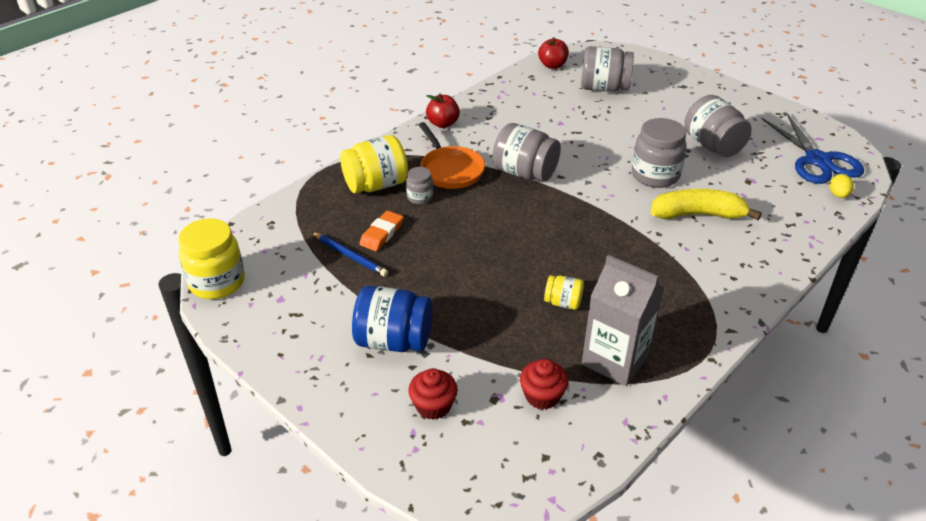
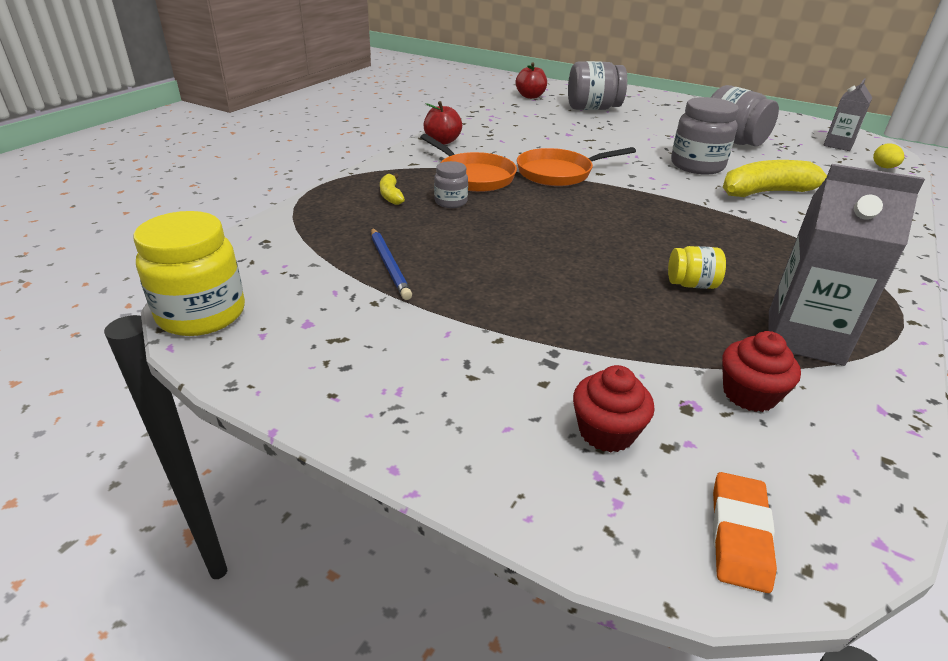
camera: 15 degrees left, 5 degrees down
(350, 256) = (389, 265): blue pencil -> blue pencil turned 45 degrees clockwise
(376, 185) = (391, 195): yellow jar -> yellow banana
(382, 234) = (421, 239): orange eraser -> orange eraser (739, 535)
(393, 340) = (498, 354): blue jar -> none
(525, 173) = (559, 173): grey jar -> orange pan
(817, 160) = (838, 145): blue scissors -> grey carton

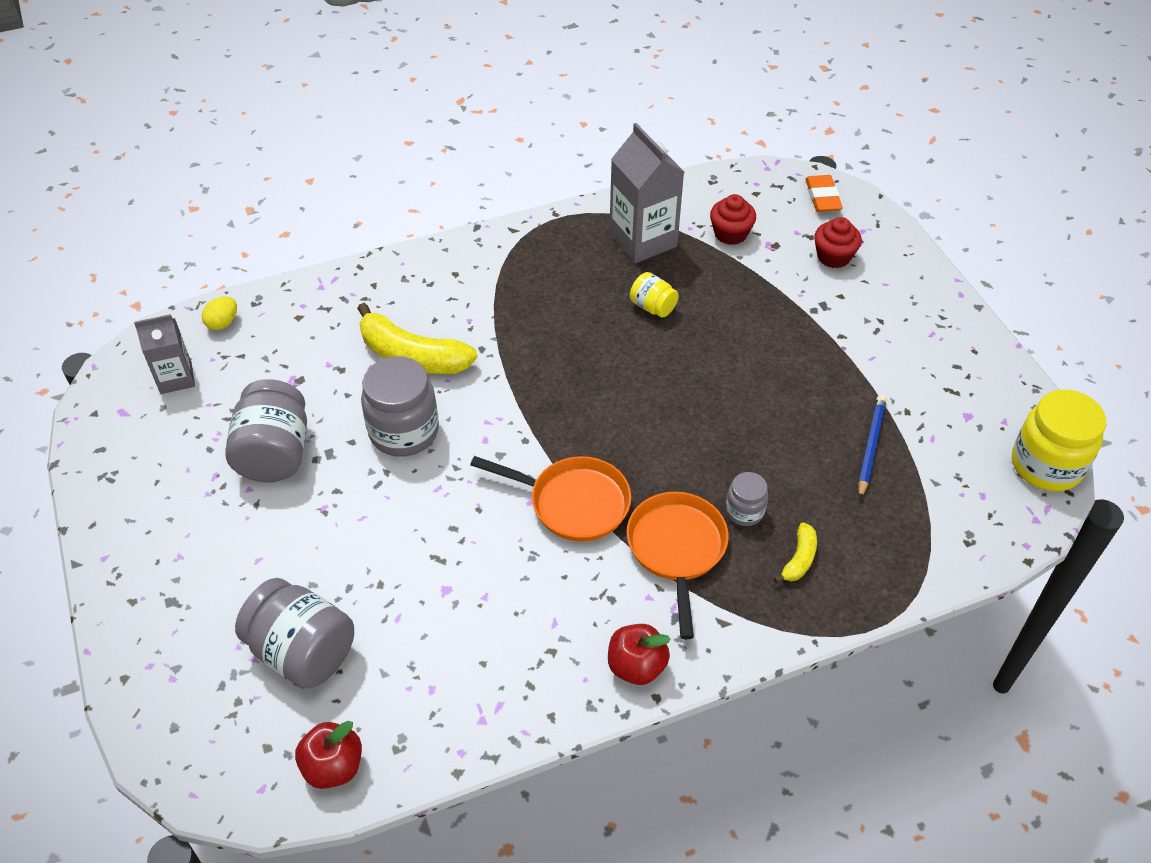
camera: 140 degrees left, 15 degrees up
(739, 535) = (822, 197): orange eraser -> orange eraser turned 60 degrees counterclockwise

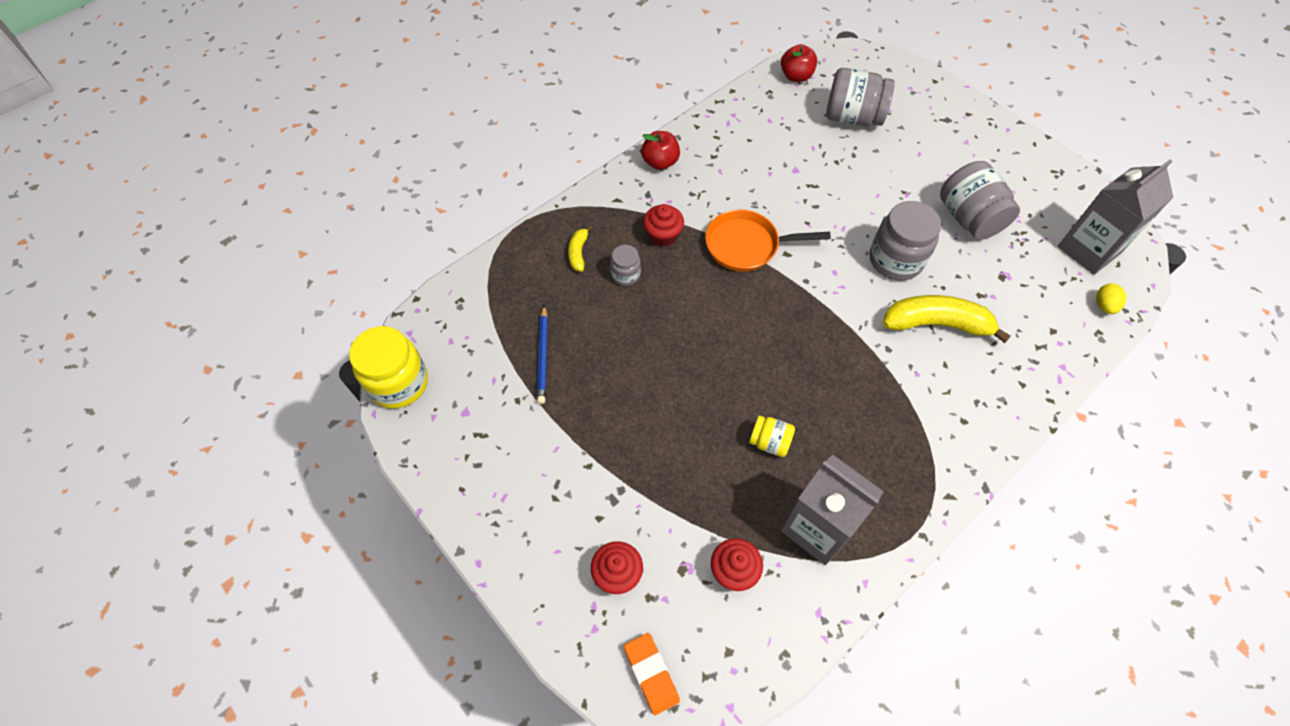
camera: 160 degrees right, 10 degrees up
(176, 378) = (1088, 250): grey carton -> grey carton, size x1.62
(677, 549) = (663, 235): orange pan -> red cupcake

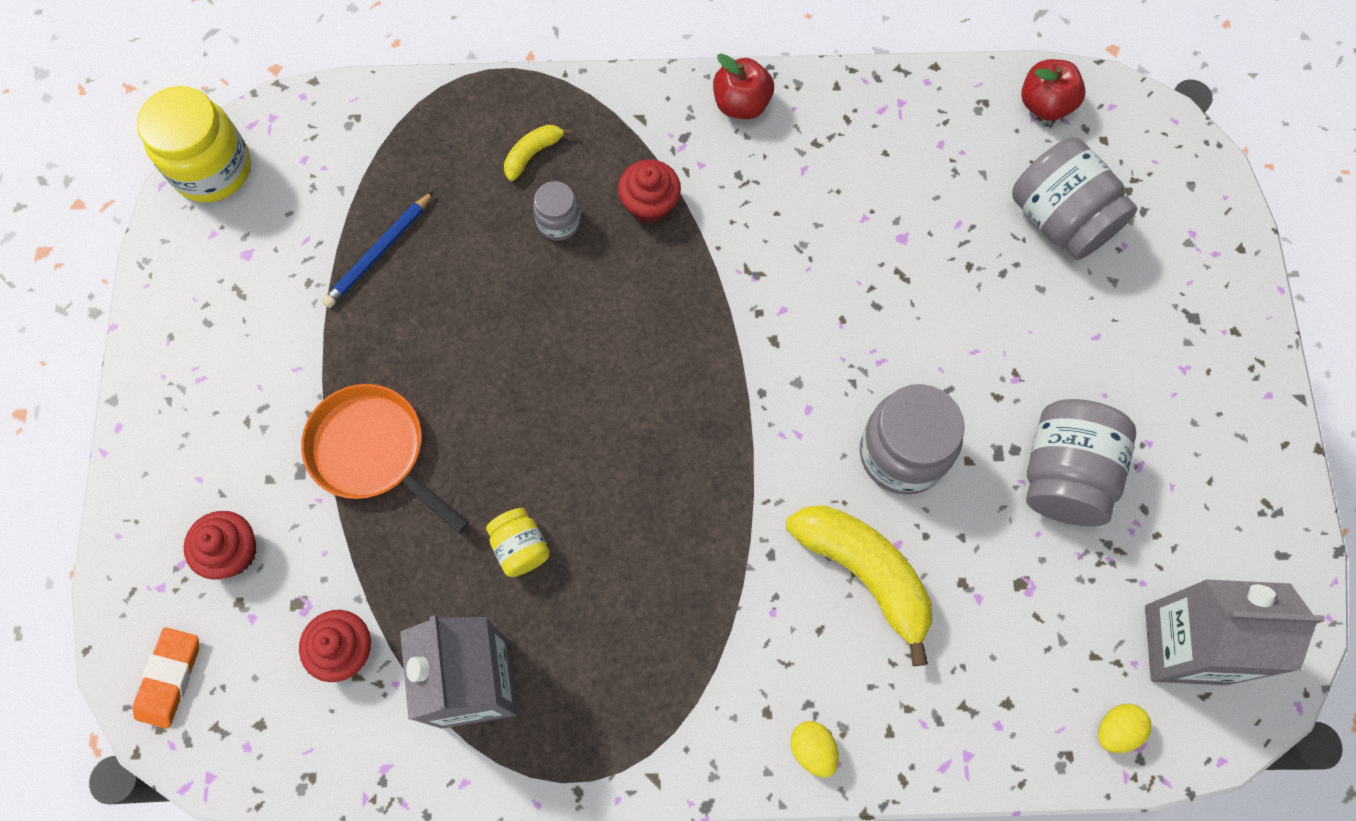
camera: 40 degrees right, 10 degrees up
(746, 245) = (736, 292): orange pan -> orange pan (373, 452)
(1000, 420) = (812, 749): none -> yellow egg

